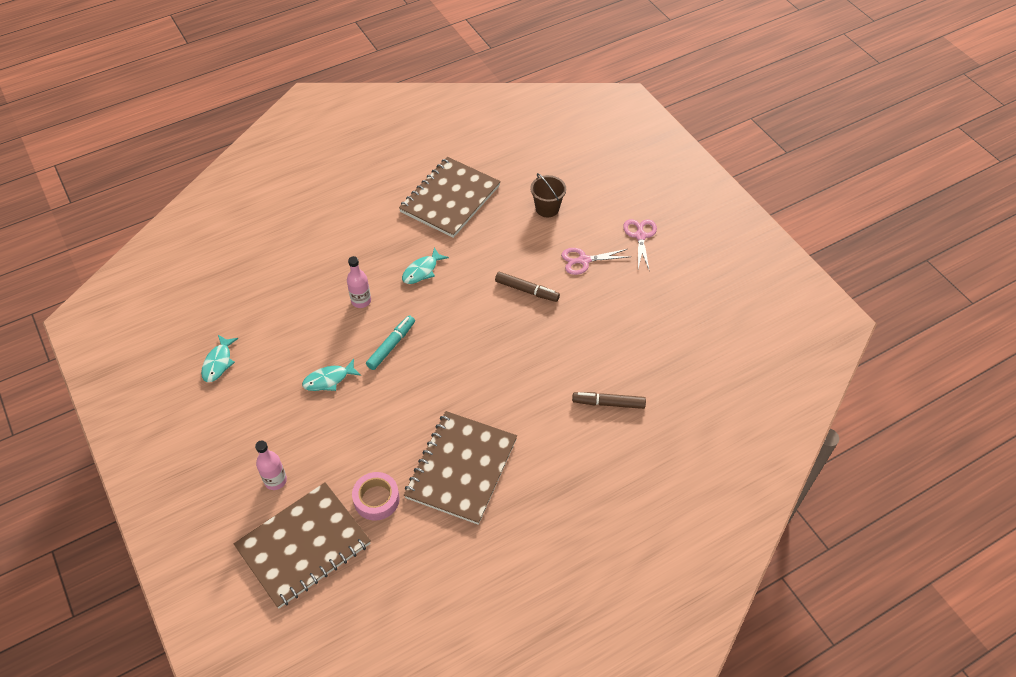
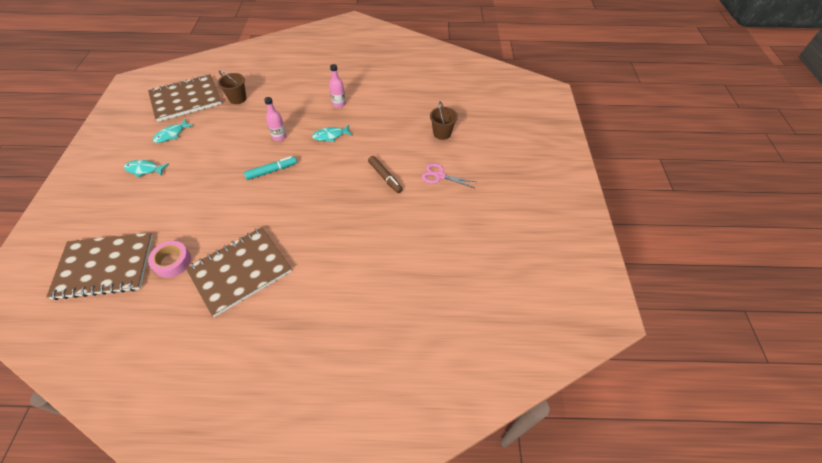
camera: 30 degrees right, 0 degrees up
(258, 277) = (237, 98): none -> brown bucket
(275, 480) = (131, 217): pink bottle -> pink bottle (339, 104)
(328, 379) = (218, 173): turquoise fish -> turquoise fish (144, 169)
(450, 199) = (385, 102): brown notebook -> brown notebook (186, 99)
(608, 403) = (376, 281): brown marker -> none
(640, 235) = (493, 177): pink scissors -> none

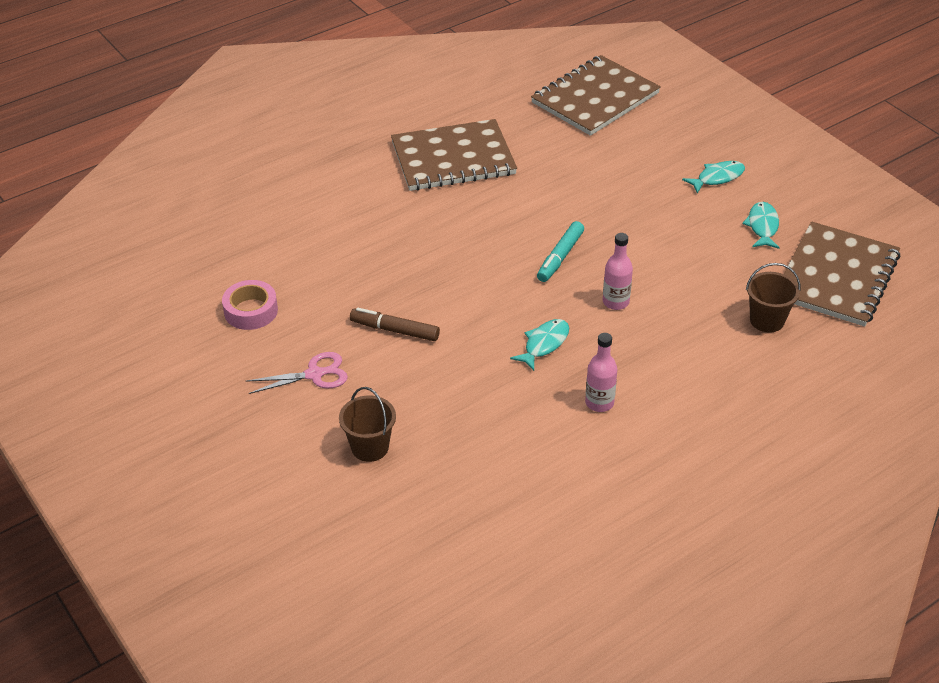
camera: 145 degrees right, 10 degrees down
(172, 262) = (535, 131): pink tape -> pink tape (251, 311)
(240, 271) = (453, 158): brown notebook -> brown notebook turned 60 degrees clockwise

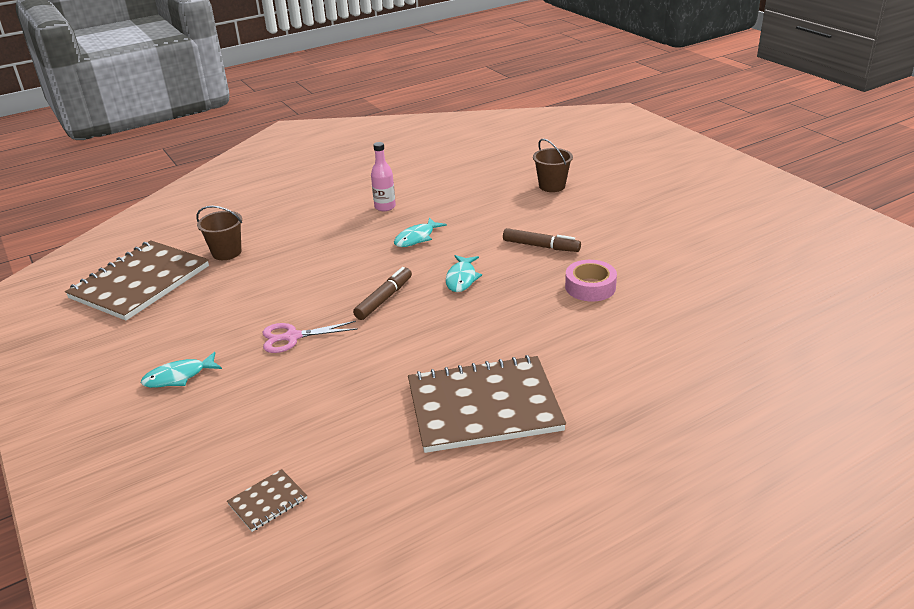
camera: 175 degrees left, 10 degrees down
(251, 311) = (672, 259): pink tape -> pink tape (590, 287)
(315, 374) = (601, 220): pink scissors -> pink scissors (292, 337)
(560, 257) = (384, 299): turquoise marker -> brown marker
(595, 98) = (267, 501): brown notebook -> brown notebook, size x0.41
(615, 302) = (346, 265): pink bottle -> none
(762, 226) = (170, 325): turquoise fish -> turquoise fish (461, 278)

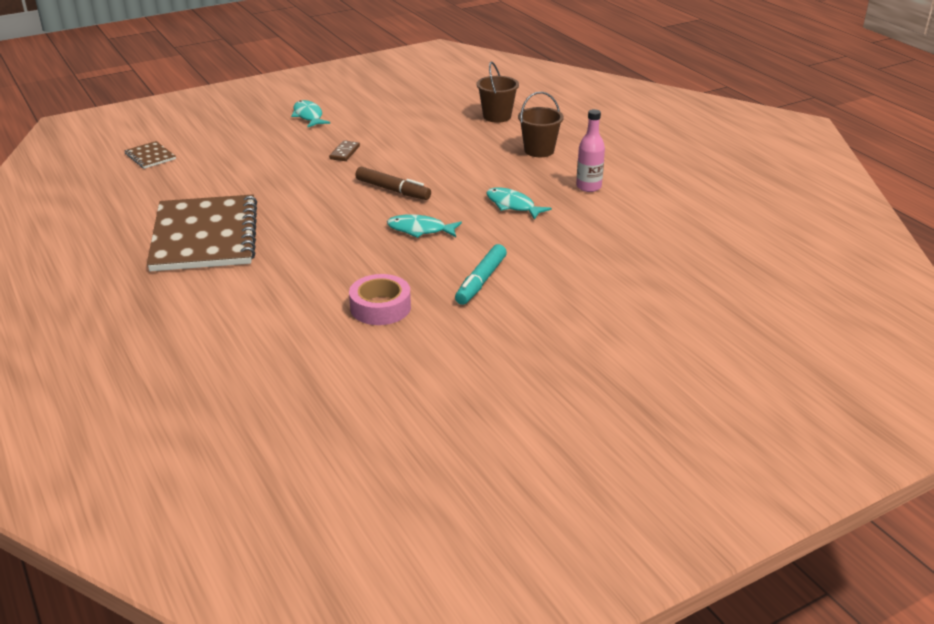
camera: 90 degrees right, 0 degrees up
(140, 282) = (452, 89): brown notebook -> none
(292, 337) = (344, 152): pink scissors -> brown domino
(541, 246) = (481, 281): brown marker -> turquoise marker
(552, 186) = (650, 300): brown bucket -> brown bucket (539, 150)

